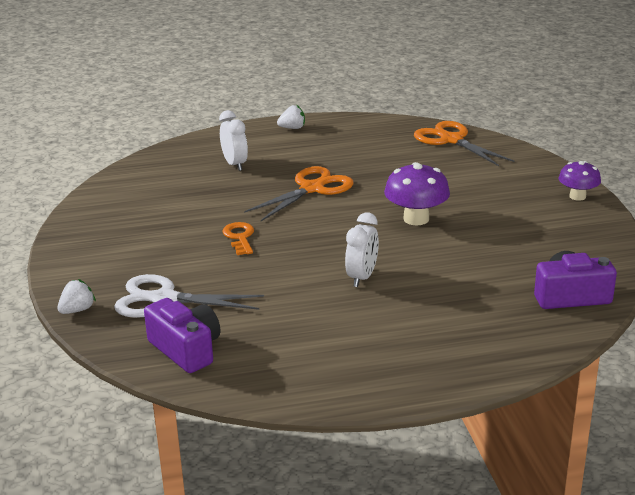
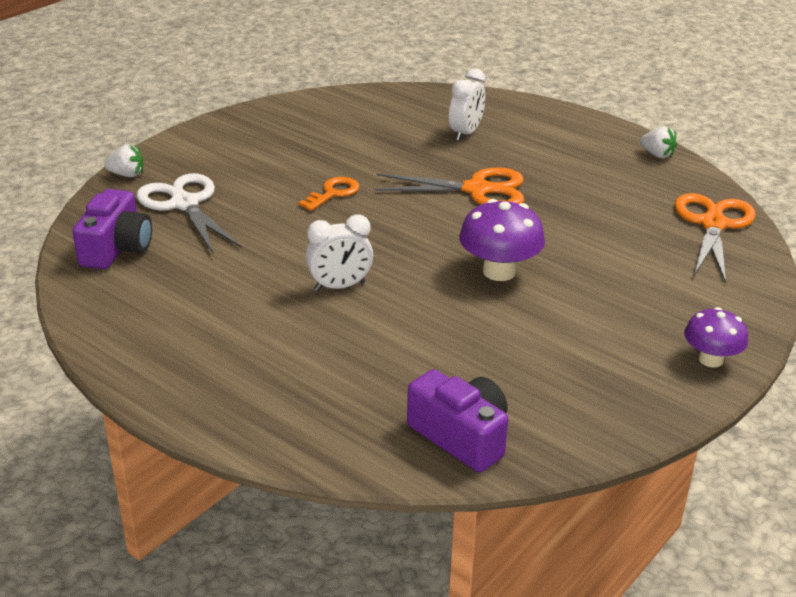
camera: 50 degrees right, 5 degrees up
(292, 128) = (586, 129): white strawberry -> white strawberry (657, 155)

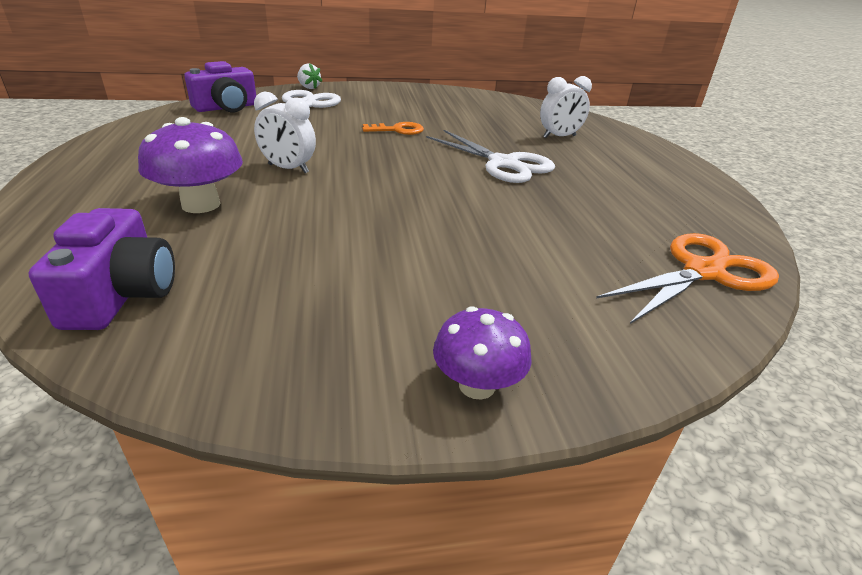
camera: 40 degrees right, 0 degrees up
(477, 190) = (503, 163): orange scissors -> white scissors
(499, 271) = (415, 210): purple mushroom -> purple mushroom (201, 204)
(657, 155) = (722, 203): white strawberry -> none

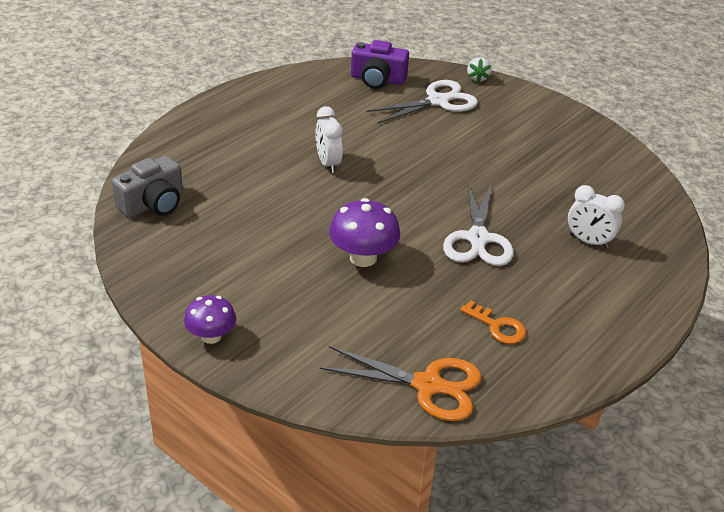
camera: 50 degrees right, 5 degrees up
(121, 294) = (153, 204): purple camera -> grey camera
(201, 204) = (246, 167): purple mushroom -> purple mushroom (363, 258)
(398, 130) = (462, 164): orange key -> orange key (497, 326)

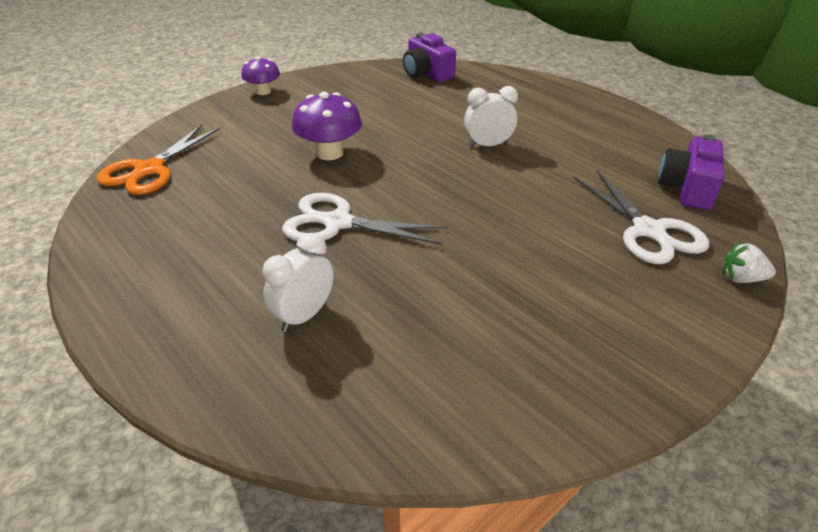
camera: 100 degrees right, 0 degrees up
(153, 204) = (427, 74): grey camera -> purple camera
(497, 326) = (194, 215): orange key -> none

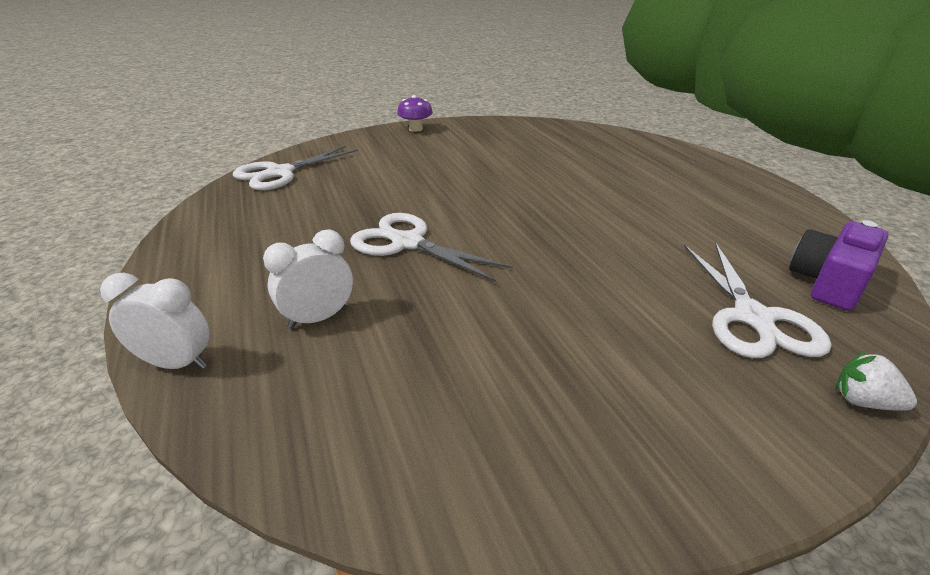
camera: 20 degrees right, 5 degrees down
(150, 169) = (280, 173): orange scissors -> white scissors
(329, 153) = (440, 184): purple mushroom -> none
(427, 74) = (576, 133): purple camera -> none
(488, 145) = (603, 201): white clock -> white clock (176, 363)

